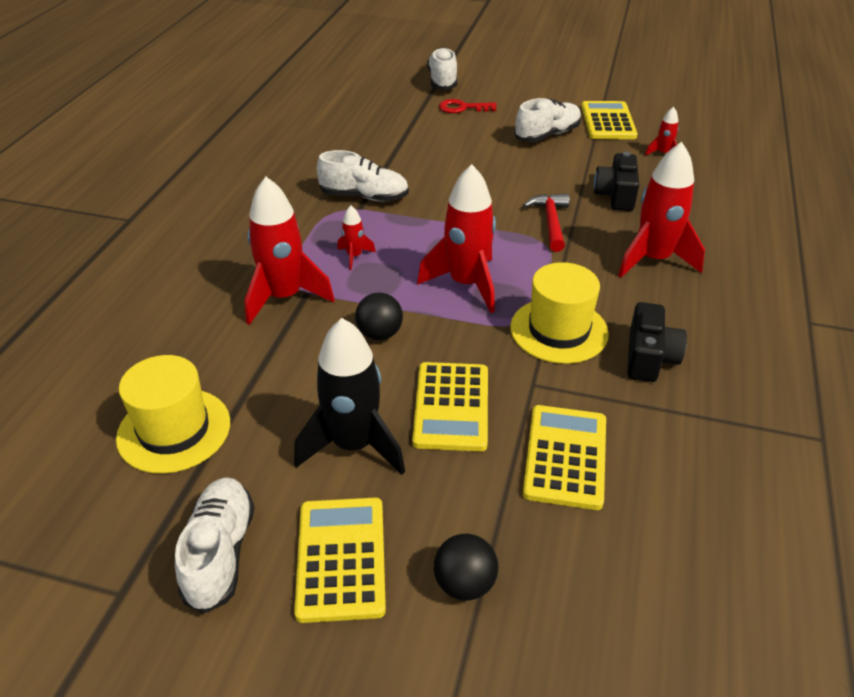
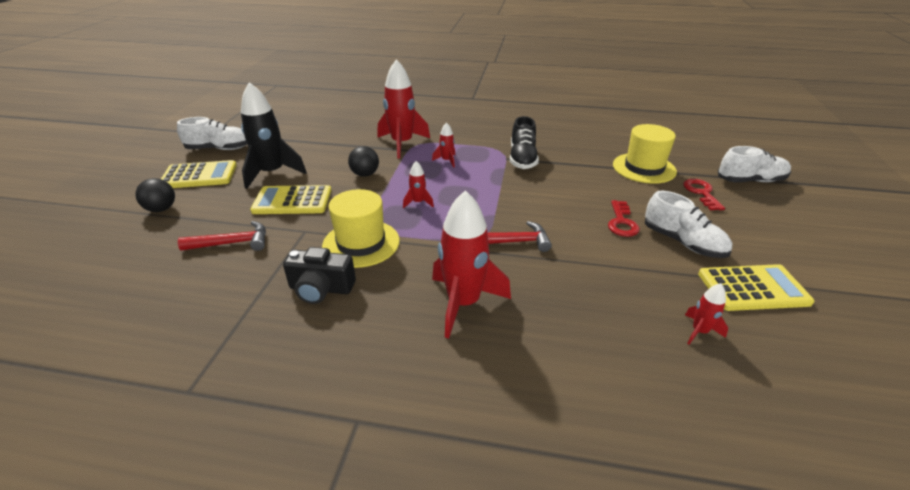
camera: 85 degrees right, 5 degrees down
(174, 430) = (300, 130): yellow hat -> yellow hat (644, 168)
(364, 197) = (522, 159): white shoe -> black shoe
(466, 284) = (418, 202): red rocket -> red rocket, size x0.47
(514, 157) = (621, 222): none -> red key
(565, 456) = (233, 243): yellow calculator -> red hammer
(616, 195) = (578, 285): black camera -> none

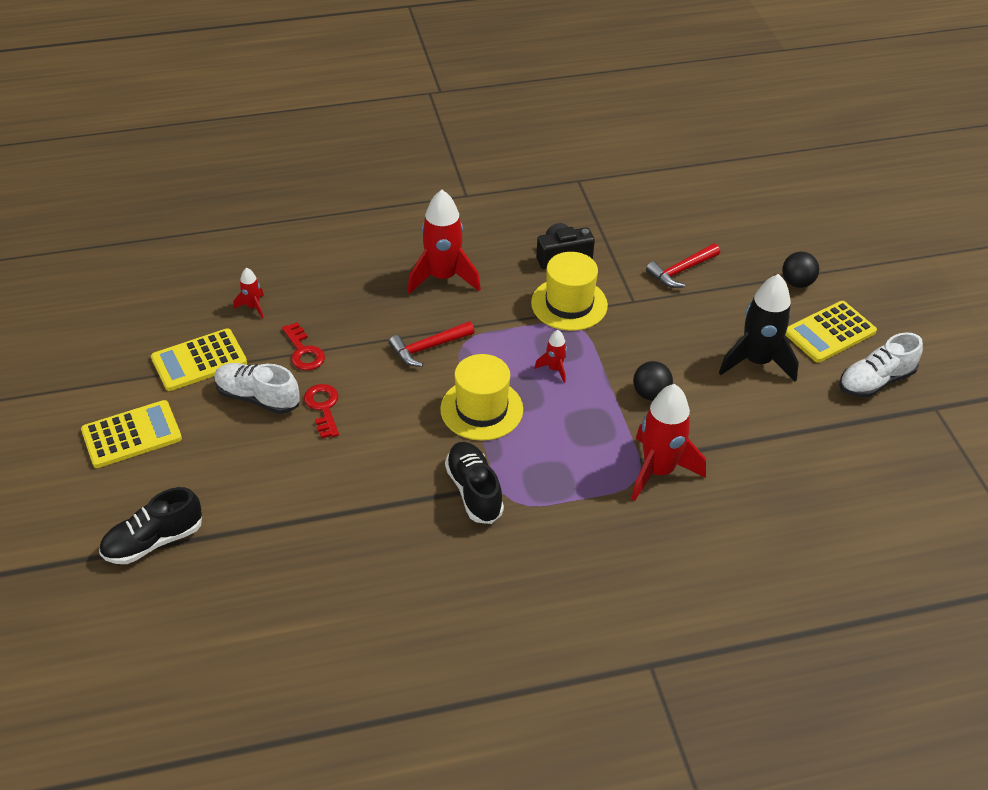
camera: 155 degrees right, 10 degrees up
(292, 201) = (686, 330): yellow calculator -> yellow calculator (131, 435)
(446, 161) = (572, 453): red rocket -> none
(644, 168) = (301, 524): yellow hat -> yellow hat (481, 409)
(701, 193) = (226, 491): red key -> red key (303, 351)
(750, 180) = (153, 541): white shoe -> black shoe

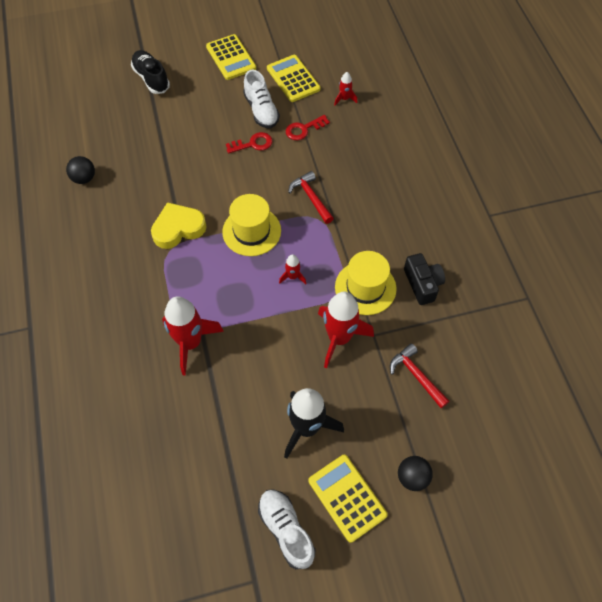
camera: 90 degrees right, 15 degrees up
(257, 398) = (261, 110): white shoe -> white shoe turned 135 degrees clockwise
(443, 277) = (387, 203): red rocket -> red rocket (339, 338)
(474, 491) = (178, 228): black shoe -> yellow heart
(650, 394) = (268, 342): black ball -> black ball (84, 178)

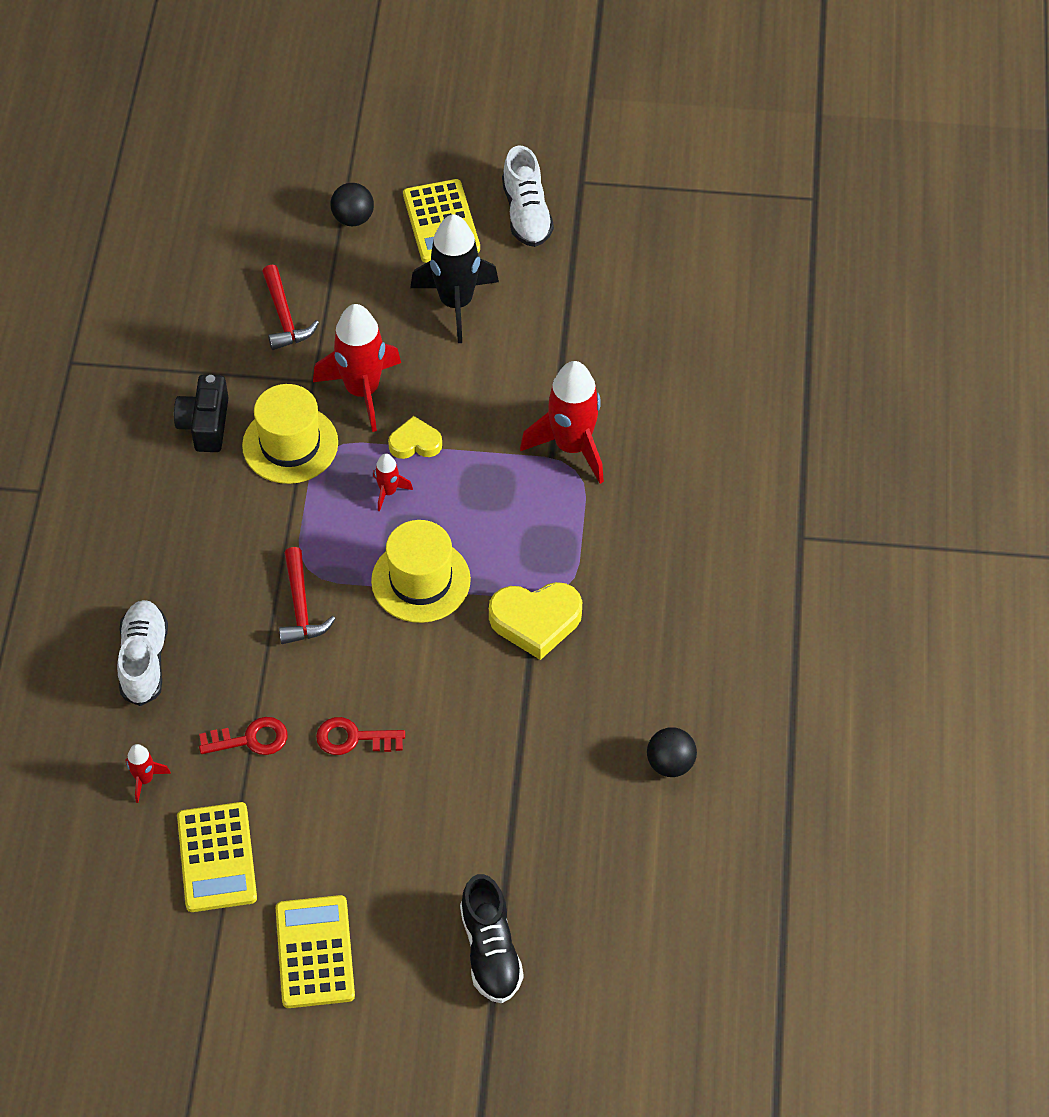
camera: 160 degrees left, 5 degrees down
(261, 110) = (308, 804): white shoe -> white shoe (144, 660)
(290, 313) = (415, 443): none -> yellow heart

